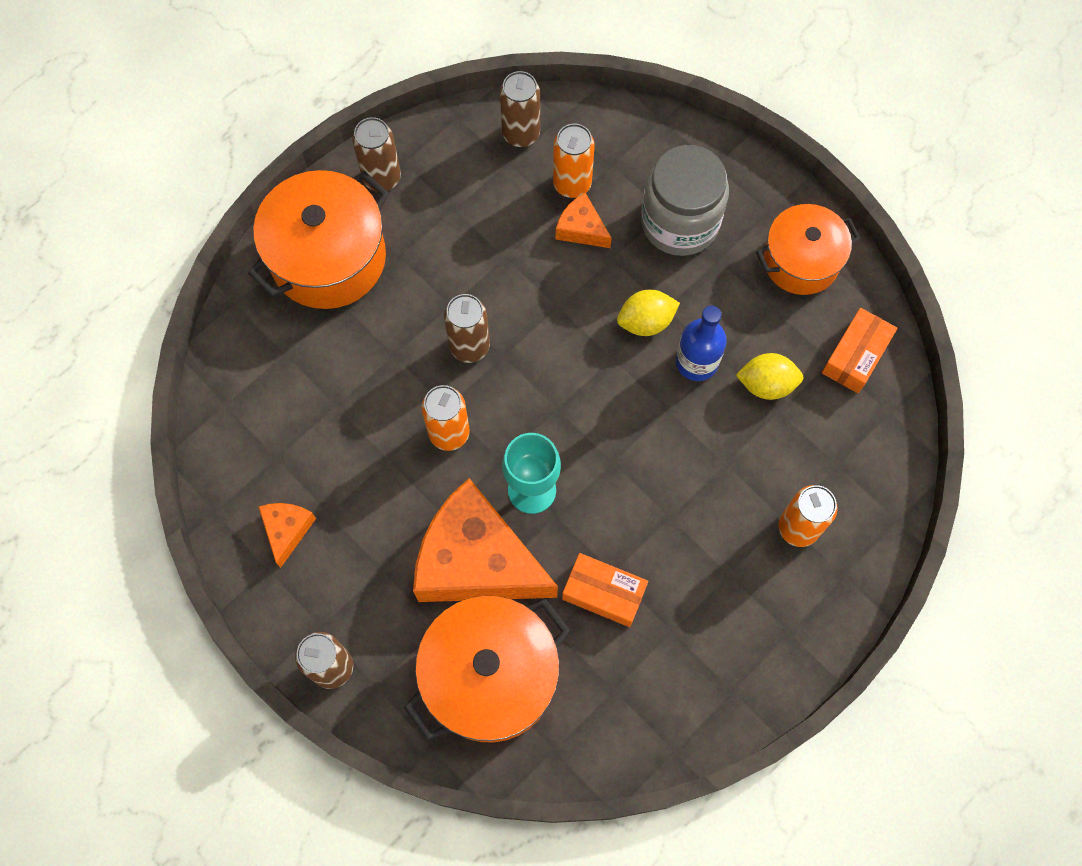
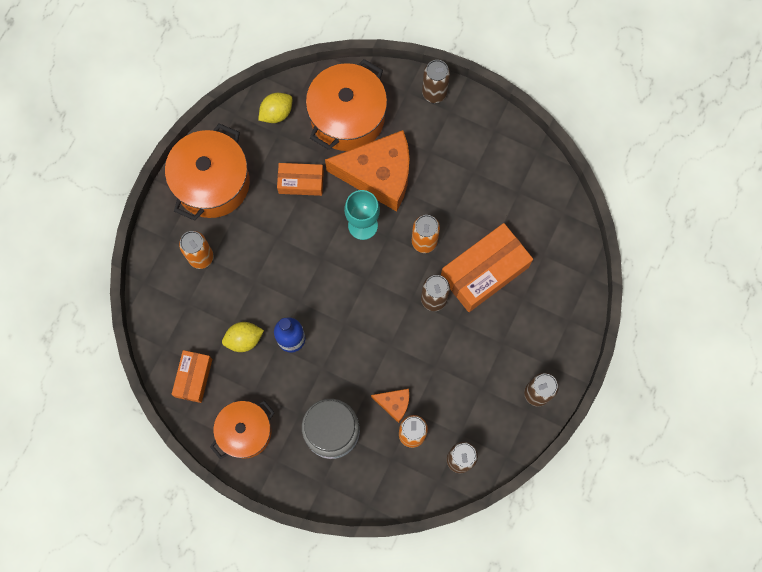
camera: 160 degrees right, 5 degrees up
(287, 530) = (492, 154): orange cheese -> none
(328, 258) = (545, 326): orange pot -> orange pot (212, 183)
(379, 359) = (484, 272): none -> orange box
(646, 321) = (331, 354): yellow lemon -> yellow lemon (276, 113)

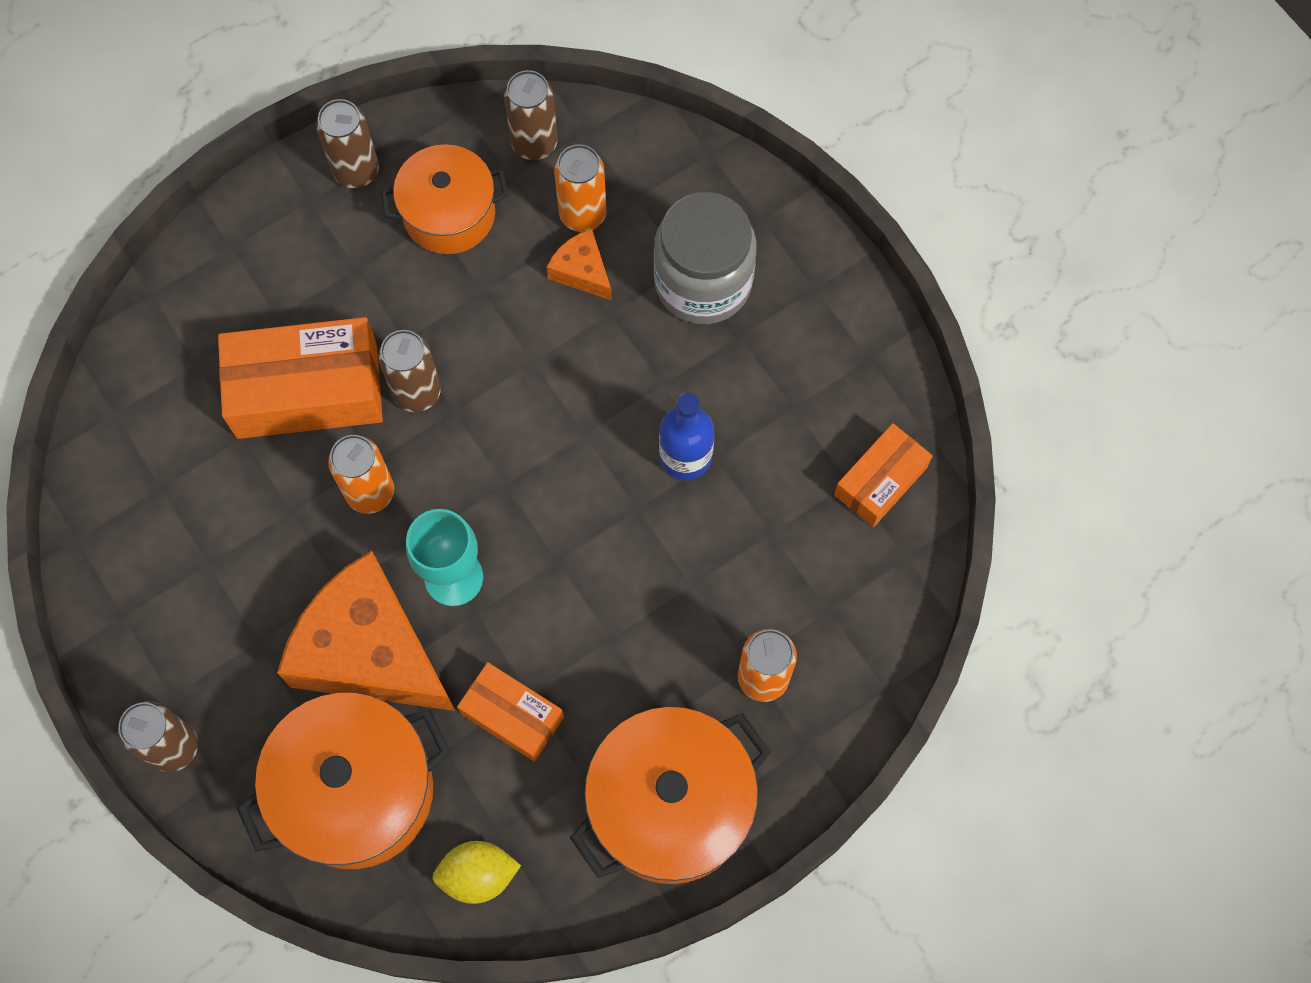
camera: 150 degrees left, 5 degrees down
(244, 339) = (764, 497): yellow lemon -> none
(245, 432) = (840, 354): orange pot -> orange pot (449, 214)

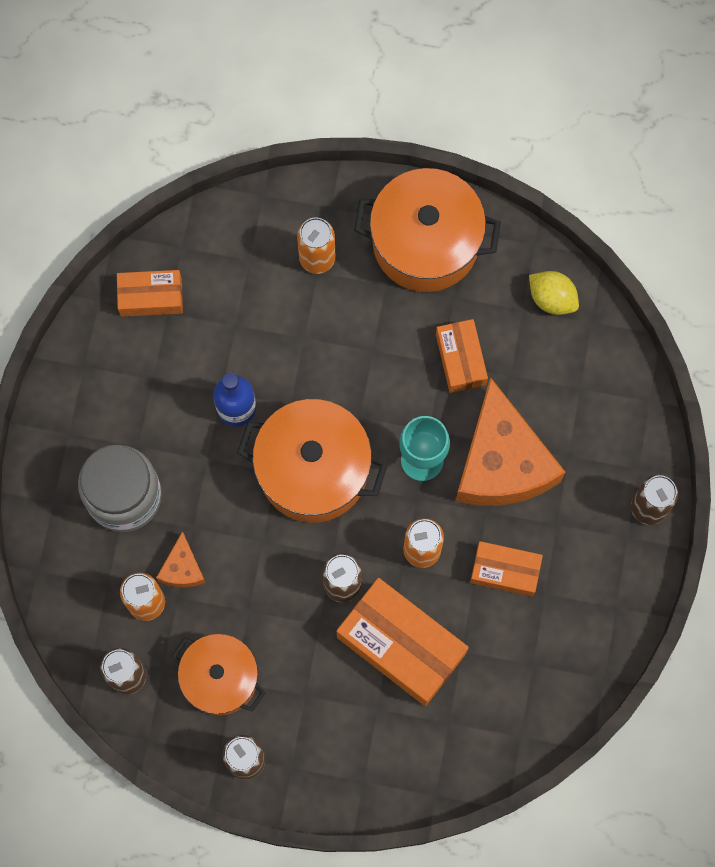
camera: 135 degrees left, 5 degrees up
(268, 548) = (505, 571): none -> orange box
(356, 791) = (575, 396): orange pot -> orange pot (313, 470)

